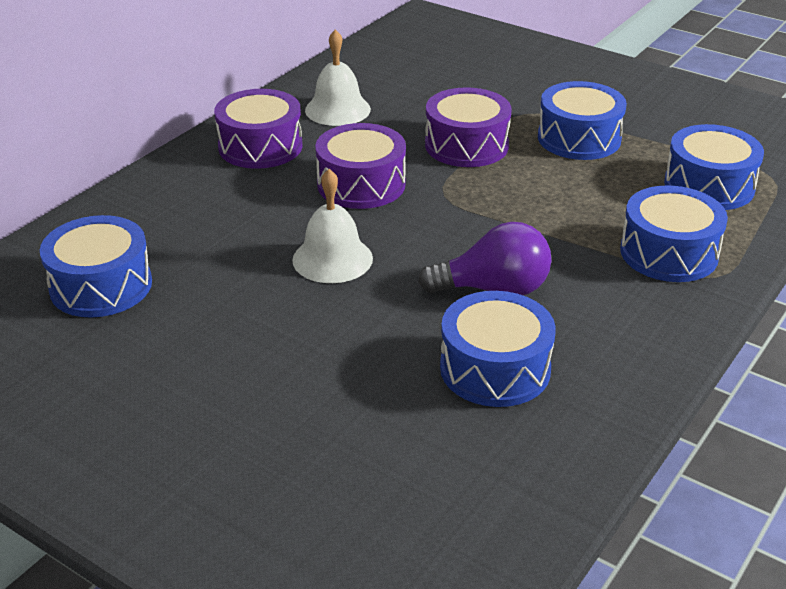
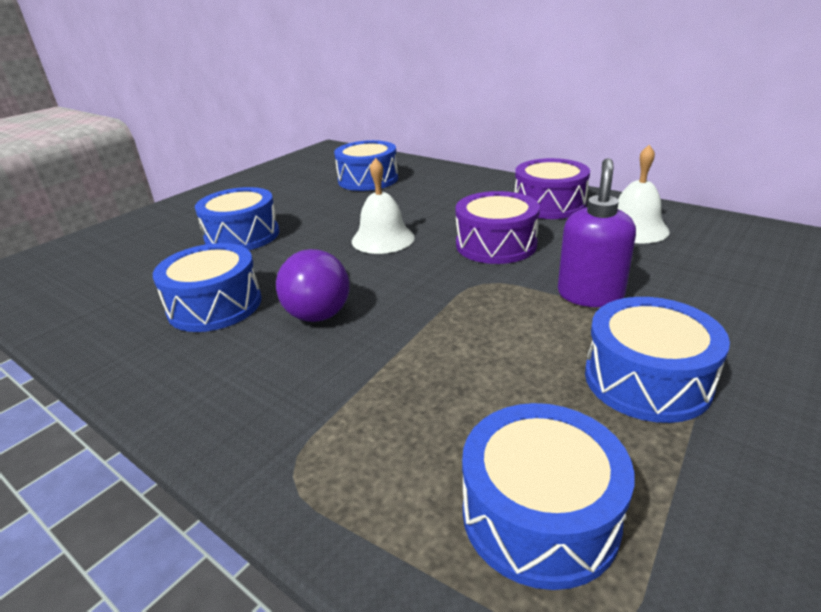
camera: 95 degrees right, 5 degrees down
(466, 145) = (590, 295): purple drum -> purple soap dispenser
(669, 253) = (354, 435): blue drum -> blue drum (242, 236)

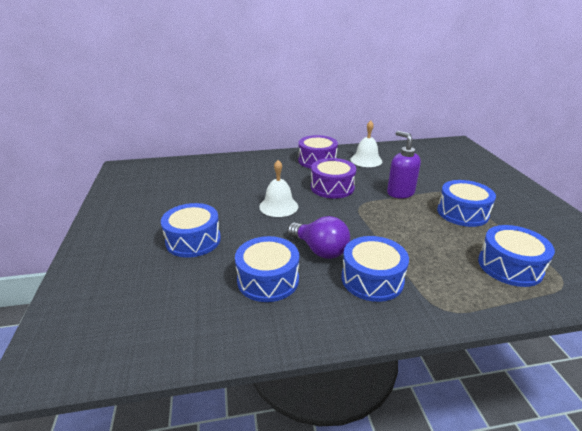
camera: 50 degrees left, 0 degrees up
(368, 179) = (199, 178): blue drum -> blue drum (372, 279)

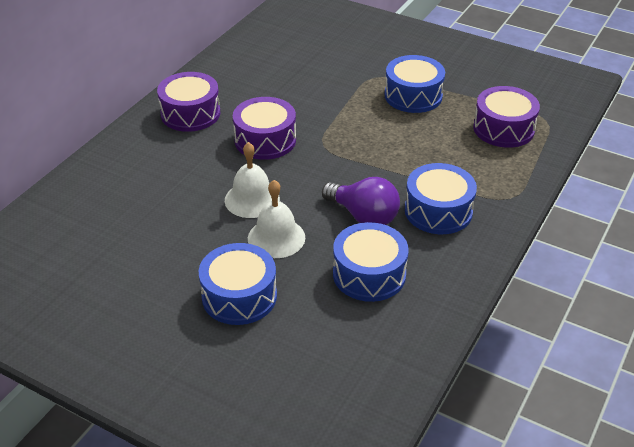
camera: 50 degrees left, 10 degrees up
(320, 250) = (363, 216): purple light bulb -> purple light bulb turned 45 degrees clockwise
(366, 160) = (242, 80): white bell -> white bell (276, 238)
(400, 193) = (335, 105): purple soap dispenser -> none
(509, 266) = (503, 129): blue drum -> purple drum

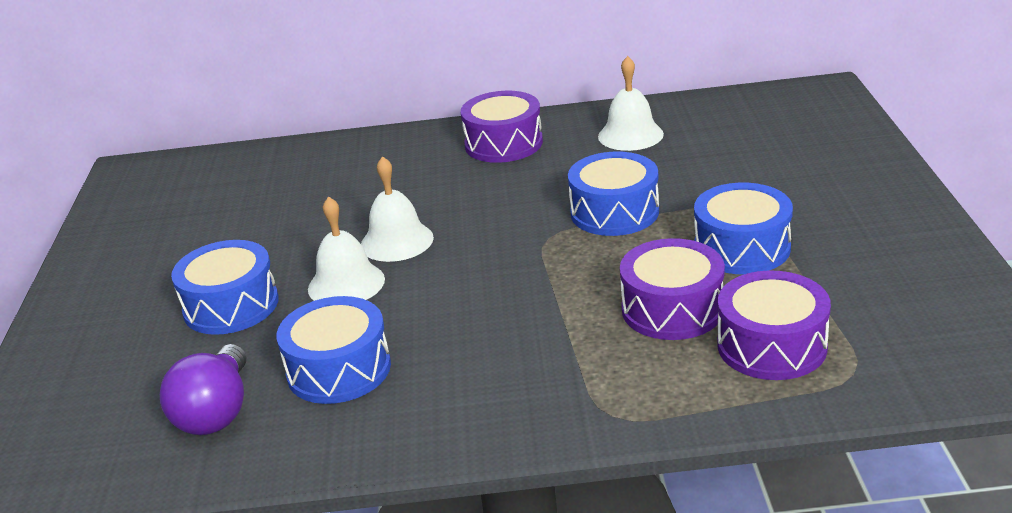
camera: 60 degrees right, 10 degrees down
(250, 71) = (630, 135): none -> white bell
(265, 140) = (511, 201): purple drum -> purple drum (672, 309)
(363, 216) = (443, 320): purple light bulb -> purple light bulb (216, 412)
(438, 211) = (514, 368): blue drum -> blue drum (614, 212)

